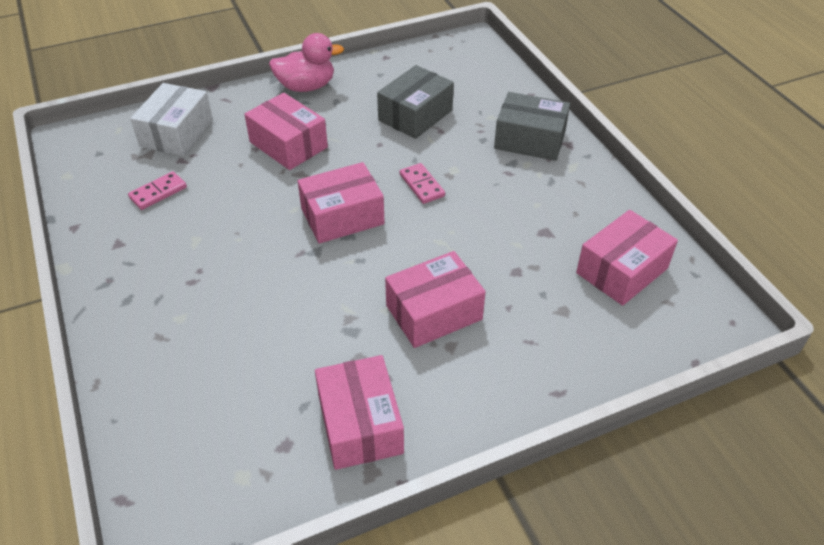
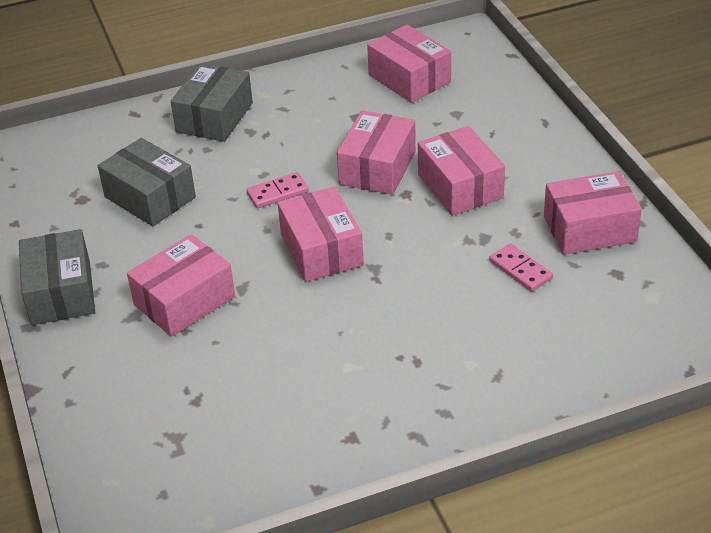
camera: 85 degrees left, 5 degrees down
(158, 193) = (260, 413): pink domino -> pink domino (520, 270)
(177, 133) = (135, 413): white box -> none
(306, 86) = (61, 292): pink duck -> grey box
(461, 249) = (377, 168): none -> pink box

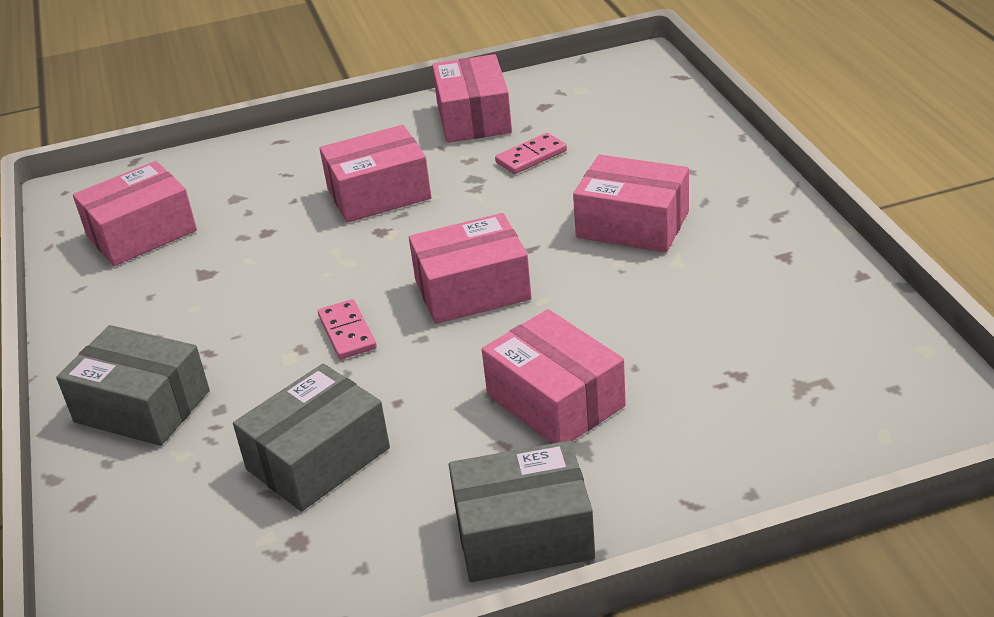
camera: 85 degrees left, 5 degrees down
(377, 168) = (323, 253): pink box -> pink box (632, 225)

